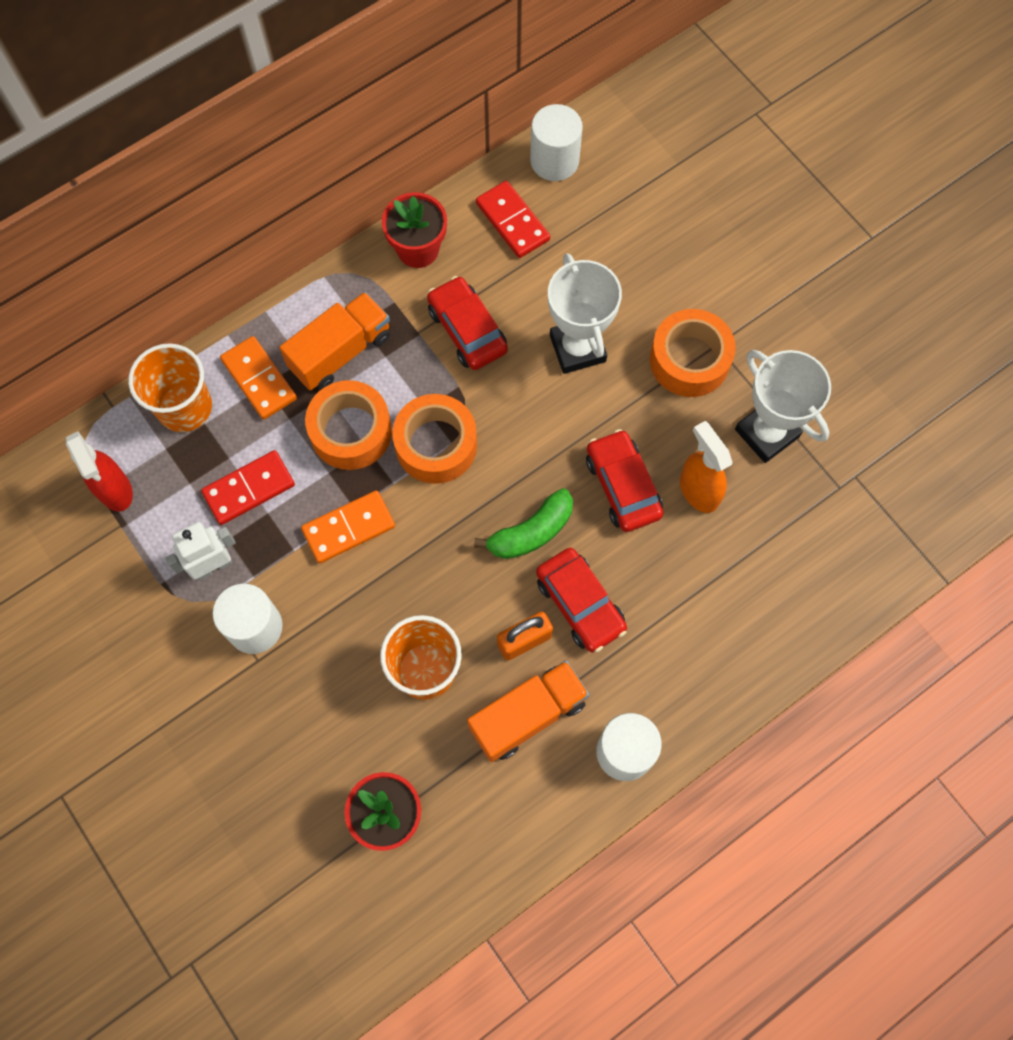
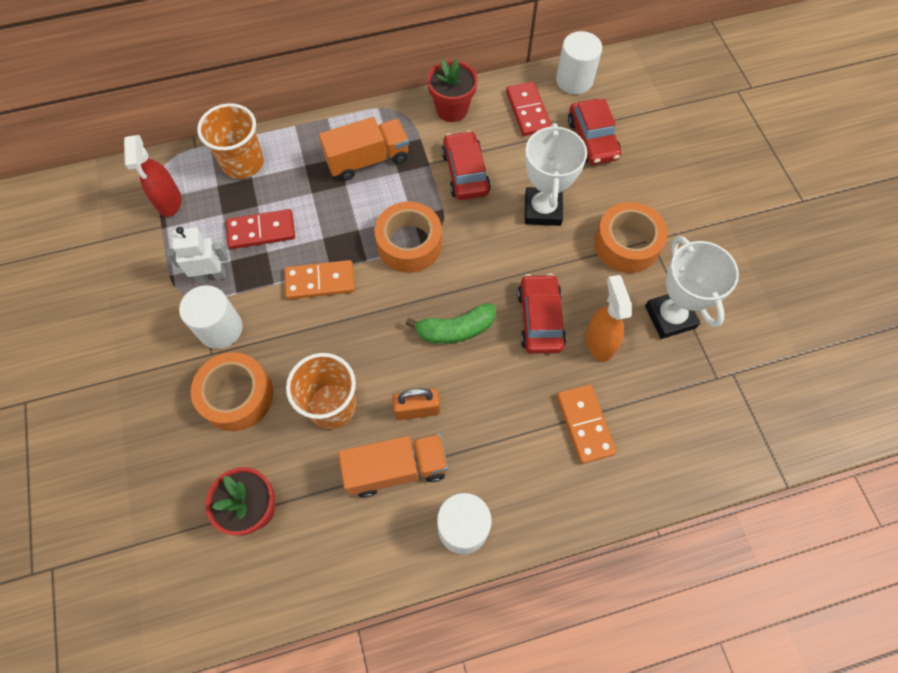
camera: 20 degrees right, 5 degrees down
(259, 379) = (302, 160): orange domino -> orange domino (584, 424)
(351, 431) = (351, 215): orange tape -> orange tape (237, 396)
(580, 604) = (472, 396): red car -> red car (592, 139)

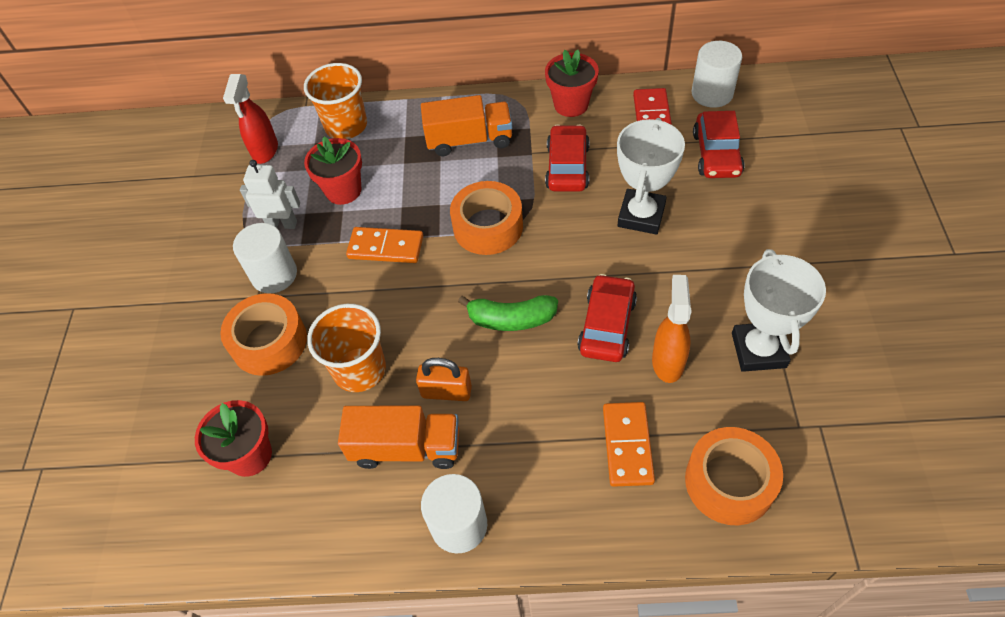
camera: 20 degrees right, 10 degrees down
(261, 231) = (343, 190): red domino -> red flower pot
(626, 244) = (727, 265): orange tape -> orange tape (729, 482)

